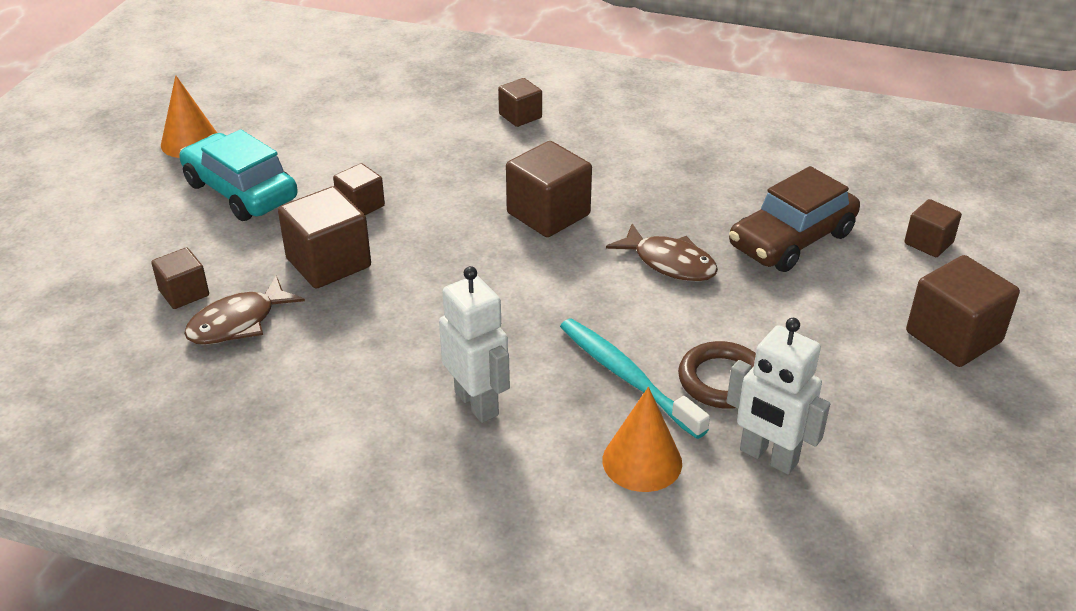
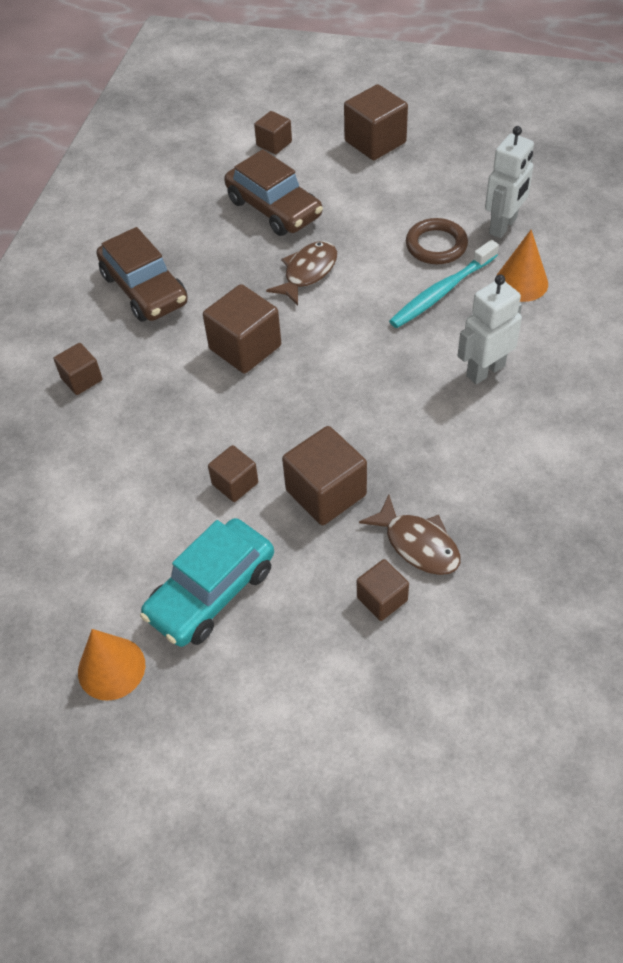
camera: 90 degrees left, 15 degrees up
(647, 149) = (144, 289): none -> brown car

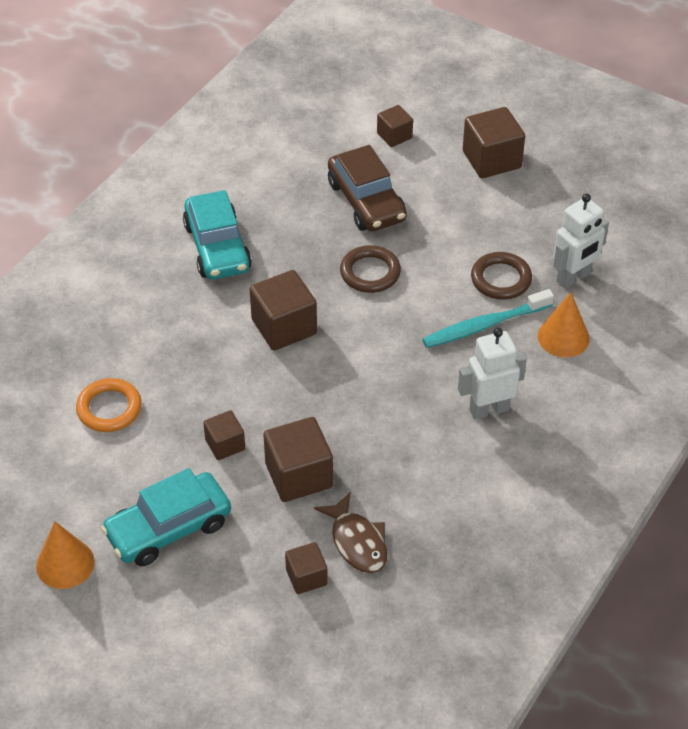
camera: 15 degrees right, 5 degrees down
(82, 379) = (131, 315): brown cube -> none
(95, 482) = (109, 408): none -> orange ring
(144, 289) = (217, 247): brown car -> turquoise car
(308, 272) = (370, 272): brown fish -> brown ring

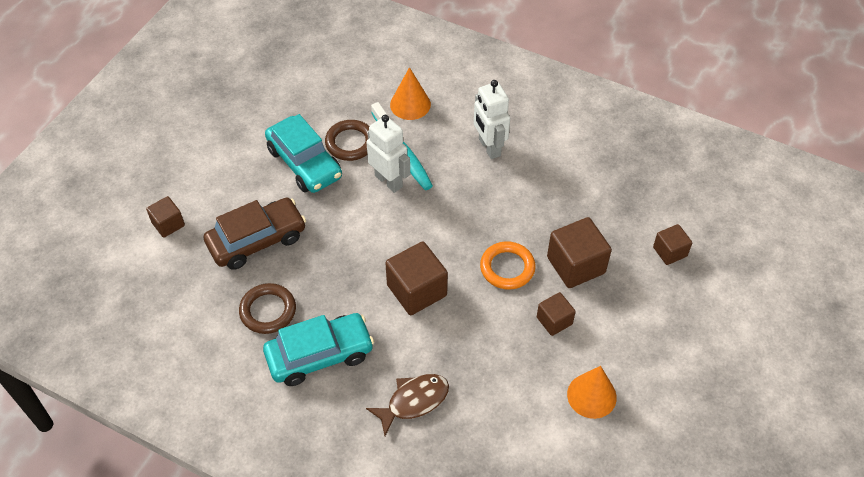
camera: 95 degrees left, 5 degrees up
(65, 564) = (702, 425): orange cone -> orange cone (591, 395)
(109, 408) = (530, 418): orange ring -> orange ring (507, 268)
(168, 528) = (648, 351): turquoise car -> turquoise car (304, 163)
(357, 542) = (630, 222): brown fish -> brown fish (413, 401)
(370, 272) = (347, 232): brown ring -> brown ring (268, 311)
(491, 160) = (205, 152): brown cube -> none
(573, 278) = (346, 98): white robot -> white robot (389, 181)

